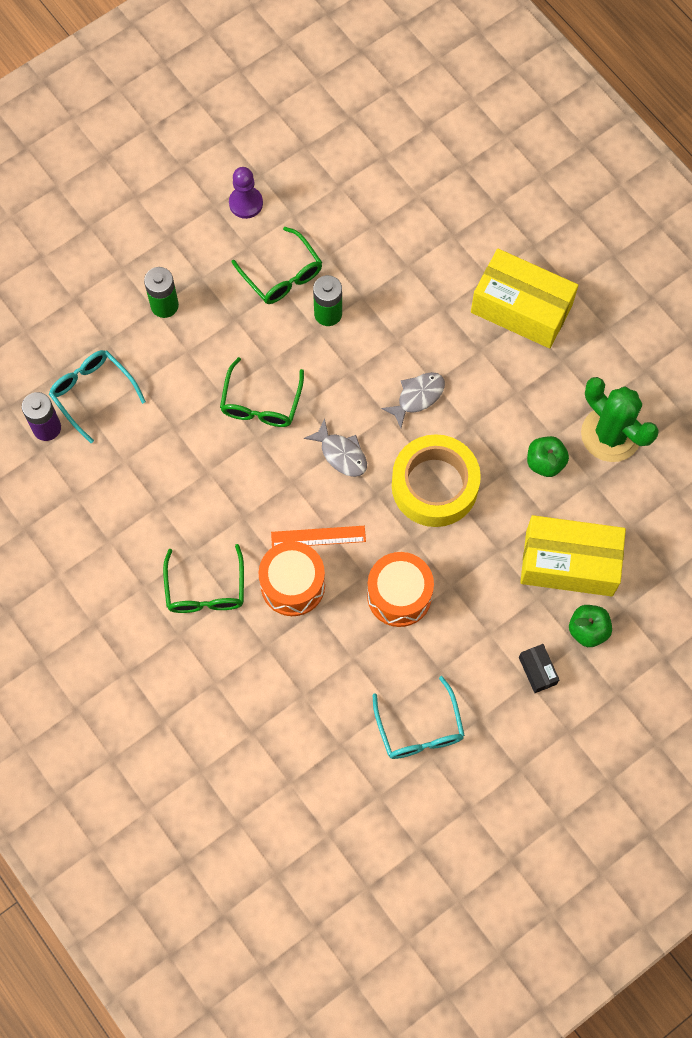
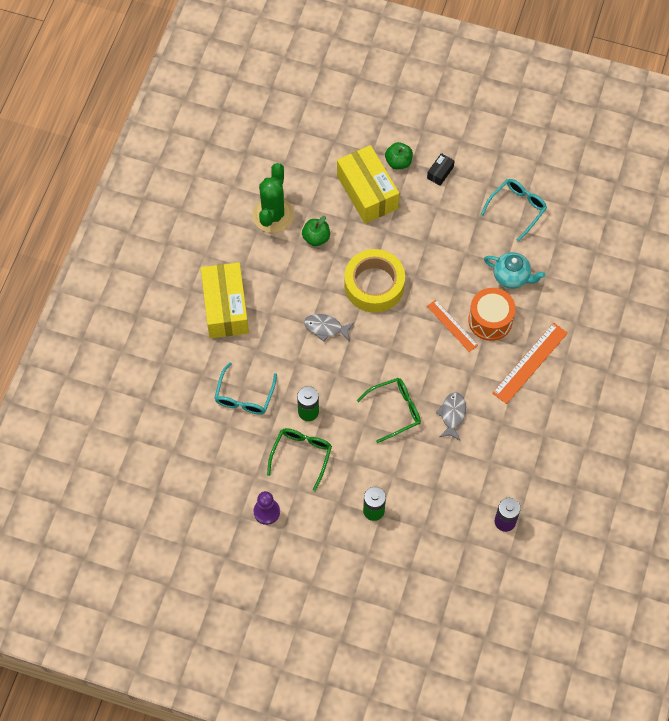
camera: 125 degrees left, 5 degrees down
(92, 392) = (462, 511): turquoise glasses -> turquoise glasses (244, 397)
(205, 591) = (530, 363): green glasses -> orange ruler
(330, 652) = (511, 277): none -> turquoise teapot
(341, 454) = (393, 346): grey fish -> grey fish (452, 415)
(399, 595) = (452, 263): orange drum -> none

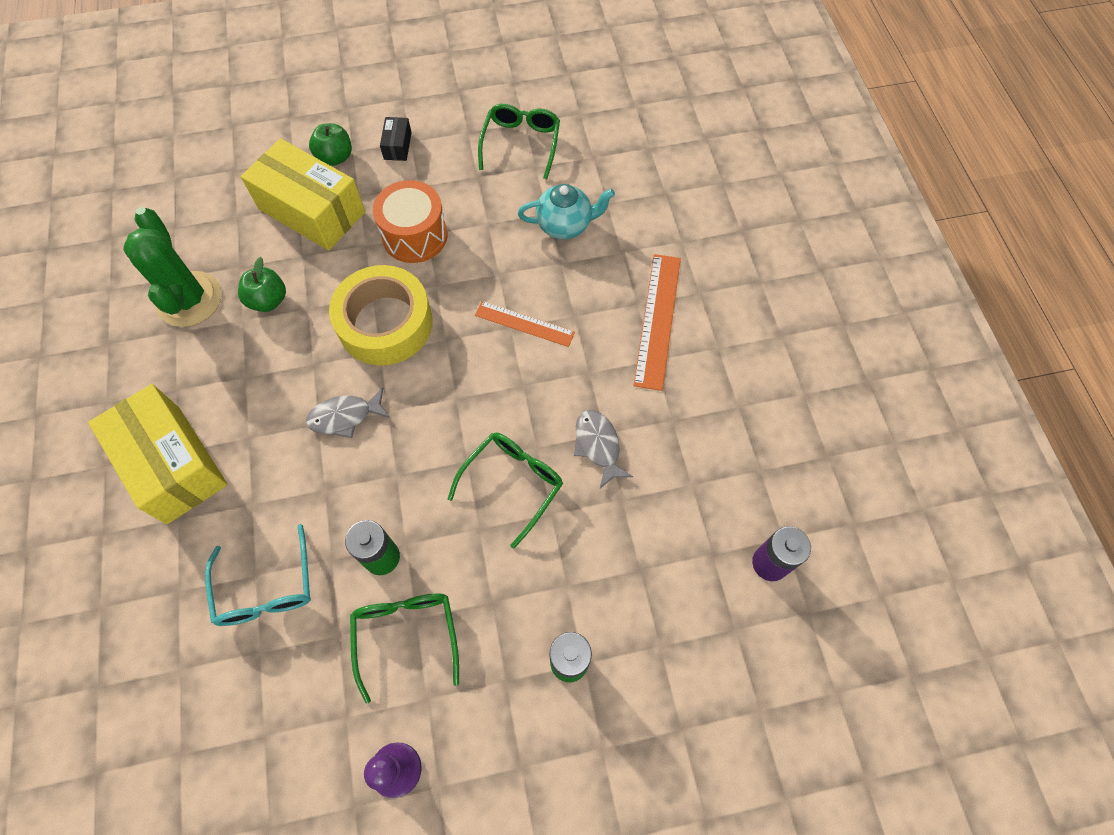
camera: 30 degrees left, 0 degrees up
(490, 320) = (571, 292): orange drum -> orange drum (415, 236)
(517, 208) = (521, 143): turquoise glasses -> green glasses

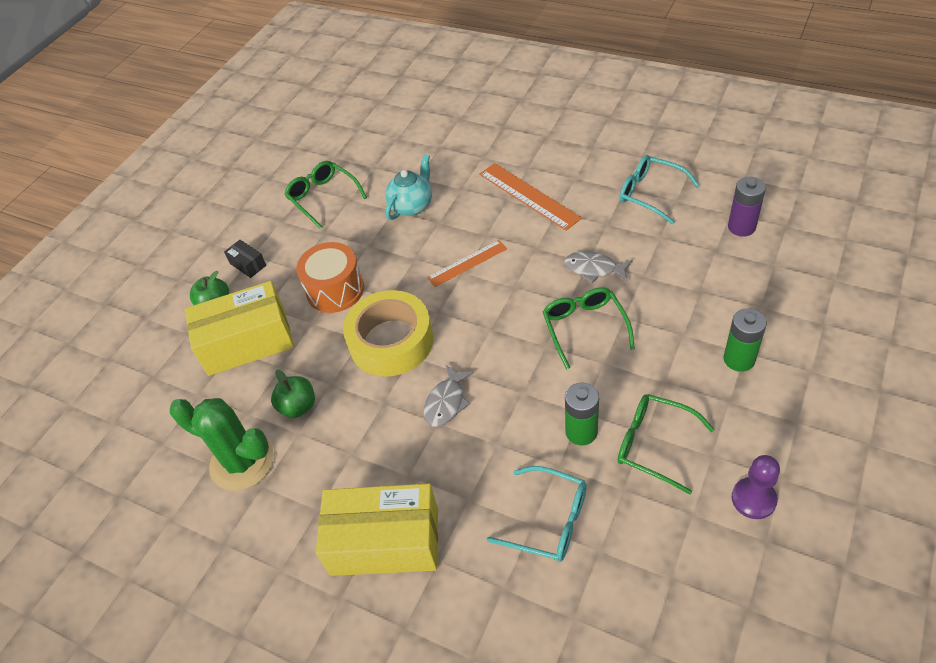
camera: 45 degrees left, 15 degrees down
(751, 436) = (649, 193): none -> turquoise glasses

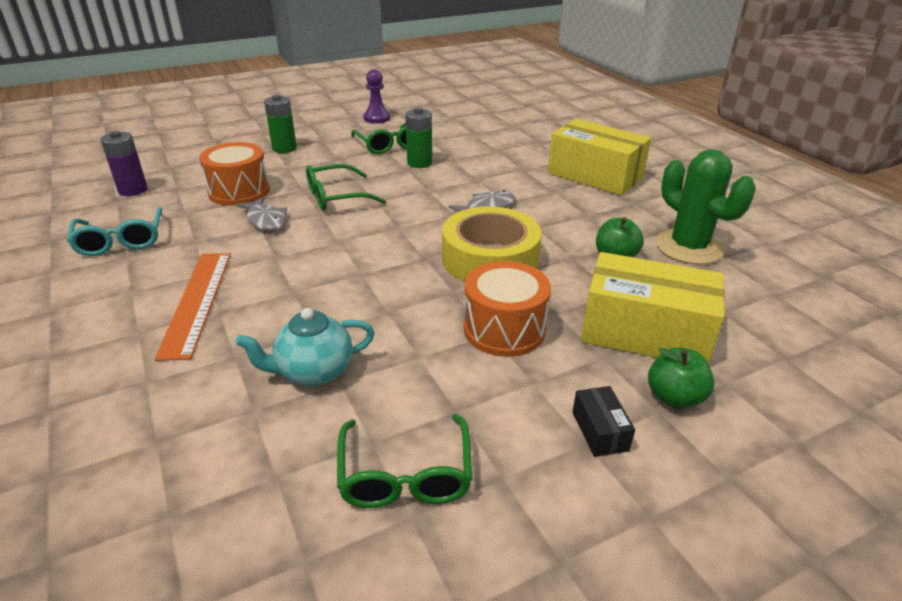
camera: 150 degrees left, 15 degrees down
(467, 263) = (347, 278): orange ruler -> none
(550, 521) = (486, 147): turquoise glasses -> none
(584, 327) = (335, 197): green glasses -> green glasses turned 45 degrees clockwise
(666, 280) = (239, 191): none -> orange drum

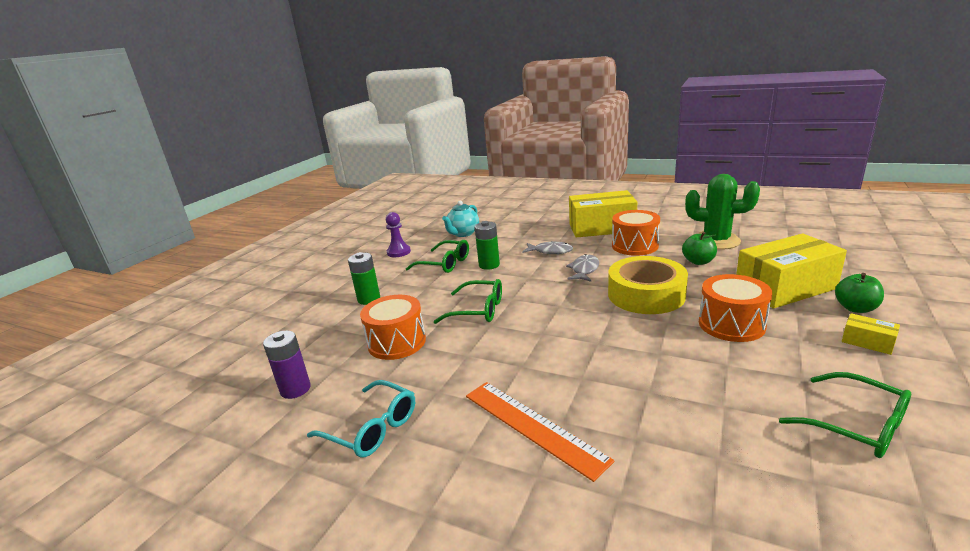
camera: 35 degrees left, 10 degrees down
(266, 220) = (462, 349): grey fish -> grey fish (550, 251)
(314, 372) = (698, 412): turquoise teapot -> turquoise teapot (463, 233)
(335, 197) = (479, 310): green glasses -> green glasses turned 105 degrees counterclockwise
(587, 209) = (635, 246): none -> orange drum
(600, 431) = (867, 342): black box -> yellow box

